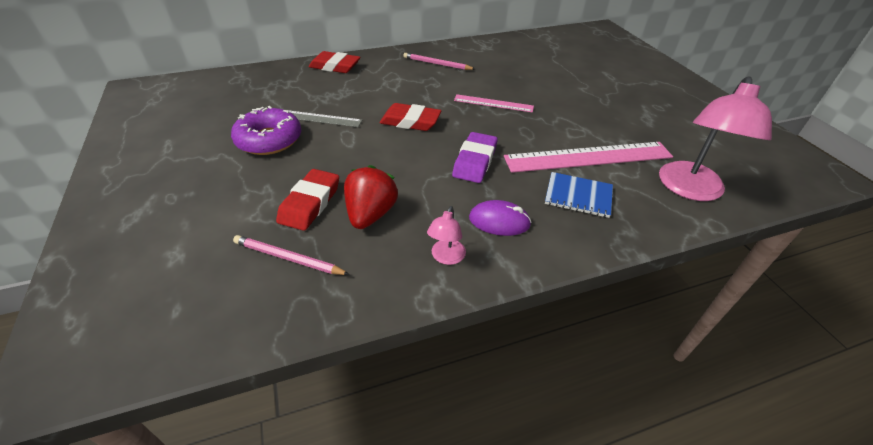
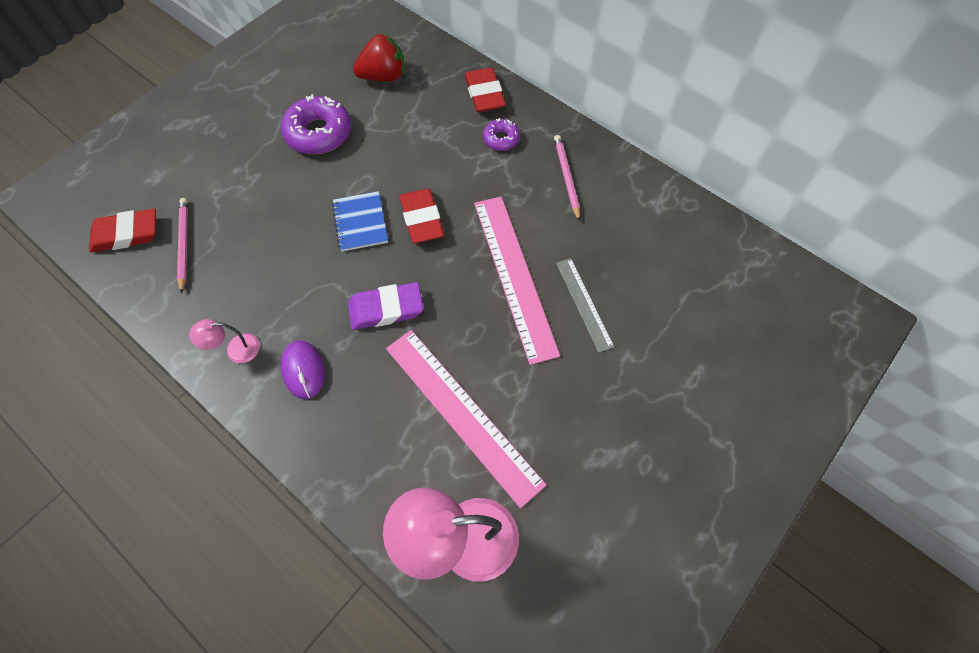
camera: 60 degrees right, 20 degrees up
(310, 203) = (251, 218): red eraser -> red eraser (126, 234)
(320, 118) = (376, 146): grey ruler -> grey ruler (584, 303)
(371, 214) = (260, 268): red strawberry -> red strawberry (383, 76)
(380, 73) = (501, 139): none -> purple donut
(493, 103) = (514, 275): pink ruler -> pink ruler, size x1.84
(578, 196) = (382, 426): blue notebook -> blue notebook (360, 222)

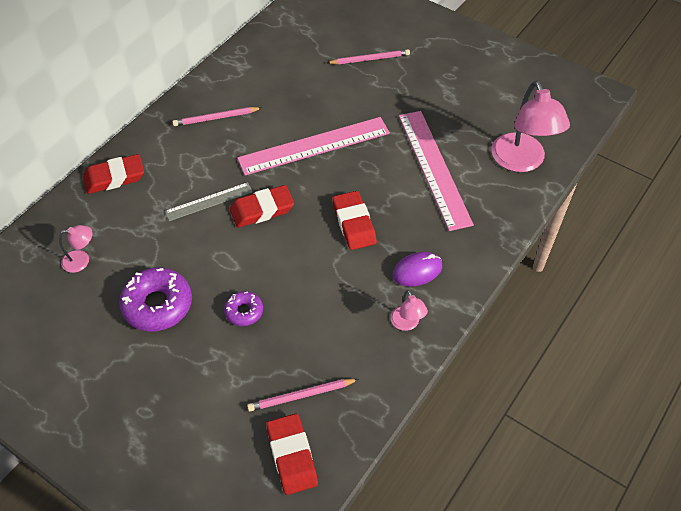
camera: 95 degrees left, 10 degrees down
(360, 222) = (267, 253): blue notebook -> none
(383, 76) = (81, 260): red strawberry -> pink lamp
(386, 309) = (354, 223): purple eraser -> red eraser
(462, 413) = (434, 168): pink ruler -> pink ruler turned 60 degrees counterclockwise
(501, 139) = (171, 162): purple donut -> purple donut (244, 311)
(584, 303) = (335, 106): grey ruler -> grey ruler (209, 201)
(678, 355) = (370, 59): none -> pink pencil

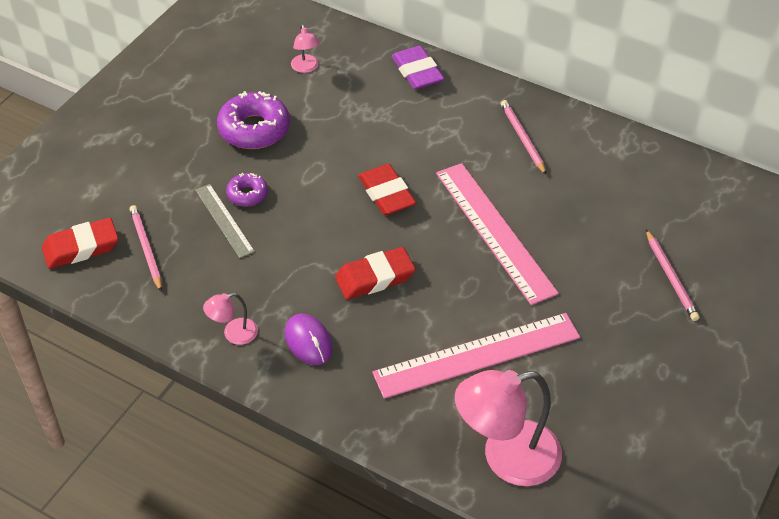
camera: 85 degrees right, 5 degrees down
(114, 177) = (417, 72): red eraser -> purple eraser
(209, 201) = (393, 149): grey ruler -> grey ruler (224, 220)

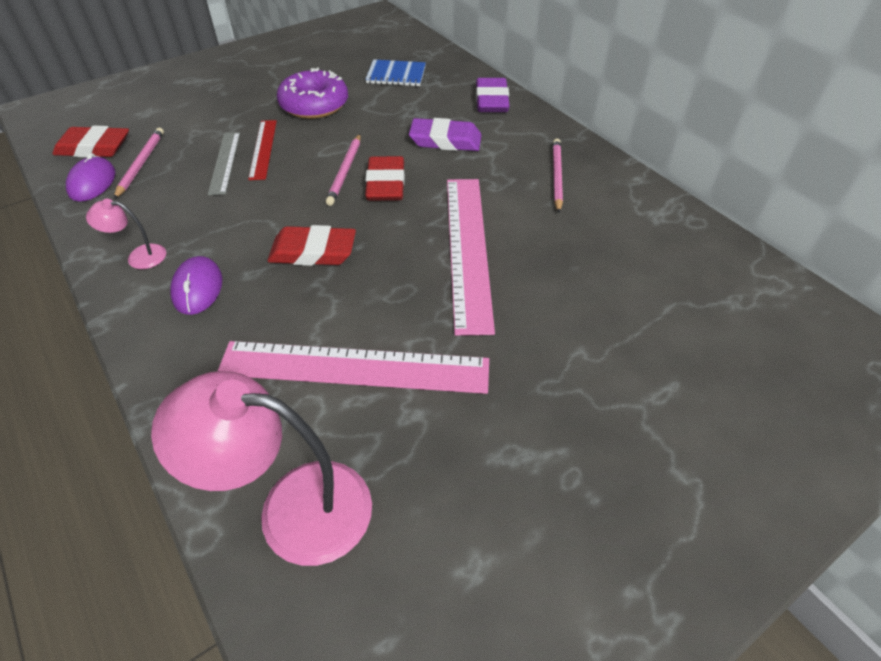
camera: 25 degrees right, 0 degrees up
(119, 283) = (92, 183): none -> purple mouse
(247, 194) = (263, 149): purple donut -> red ruler
(306, 68) = (396, 75): pink lamp -> blue notebook
(406, 131) = (445, 140): none -> purple eraser
(671, 277) = (646, 364): pink pencil -> pink pencil (345, 171)

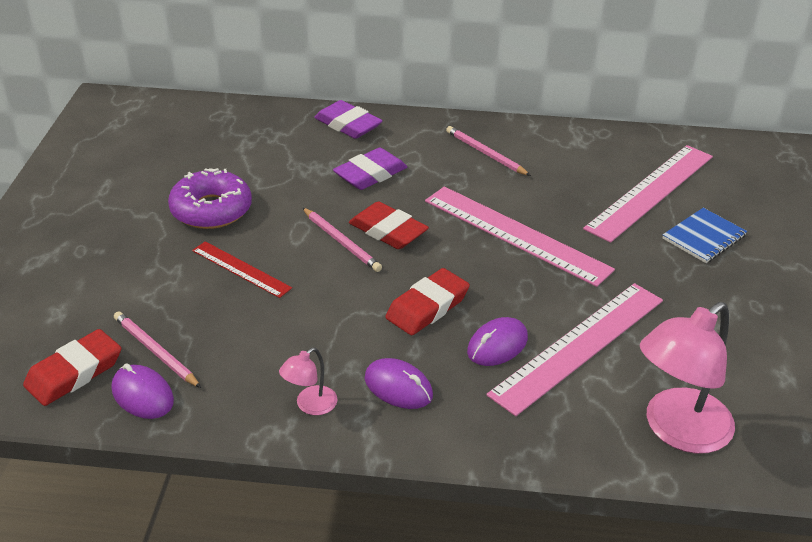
camera: 50 degrees left, 10 degrees down
(225, 162) = (230, 300): grey ruler -> none
(303, 315) = (497, 345): none -> purple mouse
(396, 75) = (233, 146): blue notebook -> blue notebook (703, 237)
(652, 297) = (650, 191): none -> pink ruler

